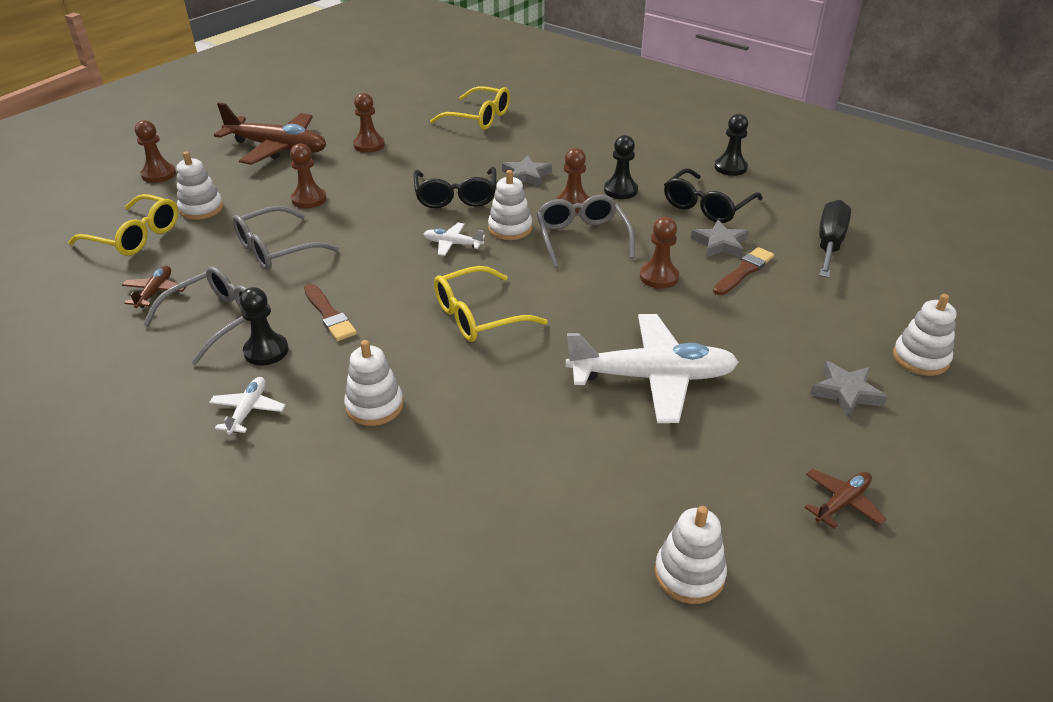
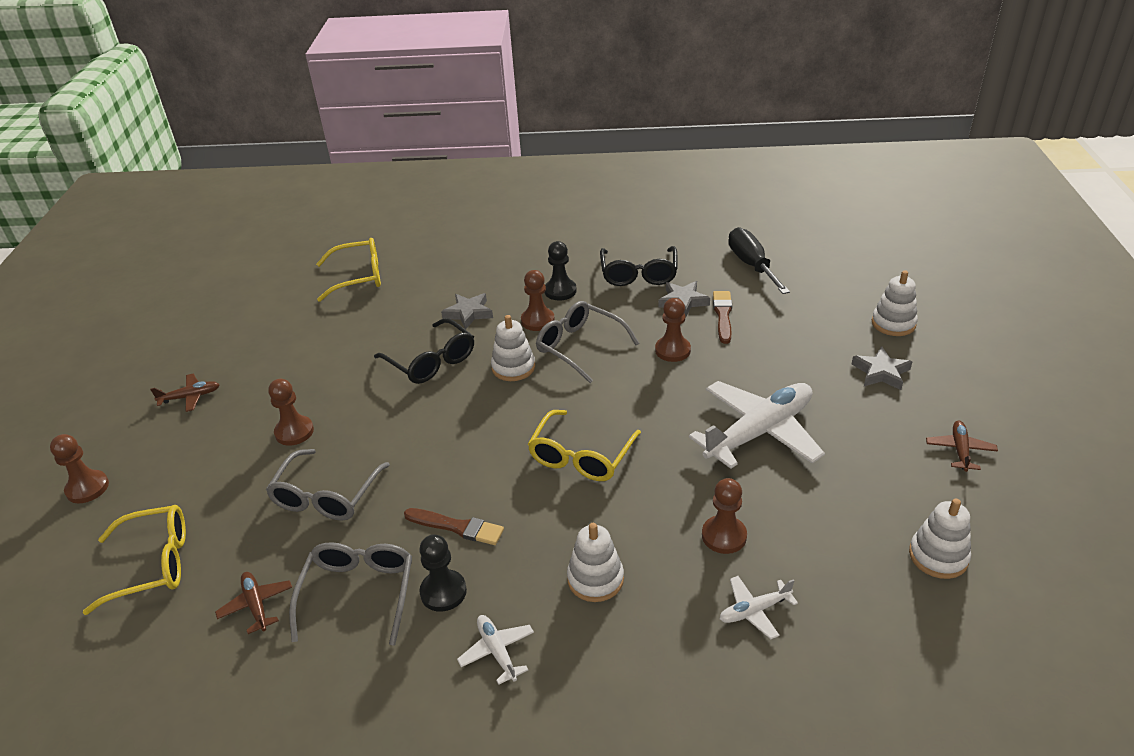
camera: 35 degrees left, 0 degrees up
(201, 209) = (190, 498): white stacking toy -> none
(278, 148) = (190, 397): brown plane -> brown plane, size x0.45
(369, 145) = (285, 350): brown pawn -> brown pawn (724, 536)
(452, 244) = (483, 406): white plane -> white plane (754, 611)
(730, 167) = (618, 233): black pawn -> none

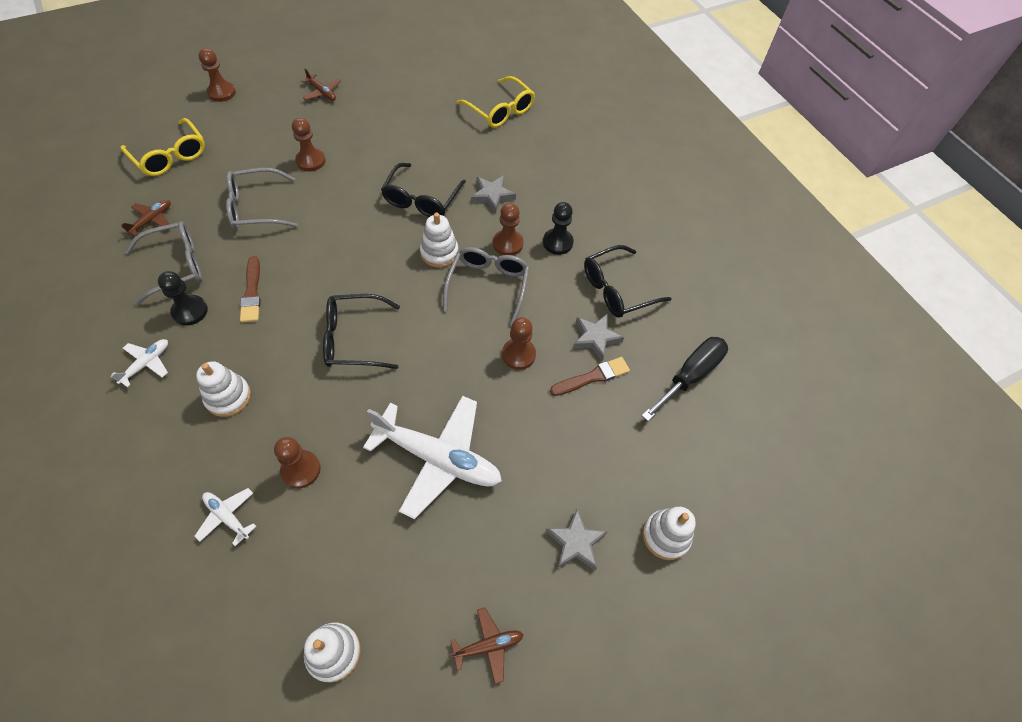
camera: 55 degrees right, 20 degrees up
(581, 456) = (354, 338): yellow glasses -> black glasses

